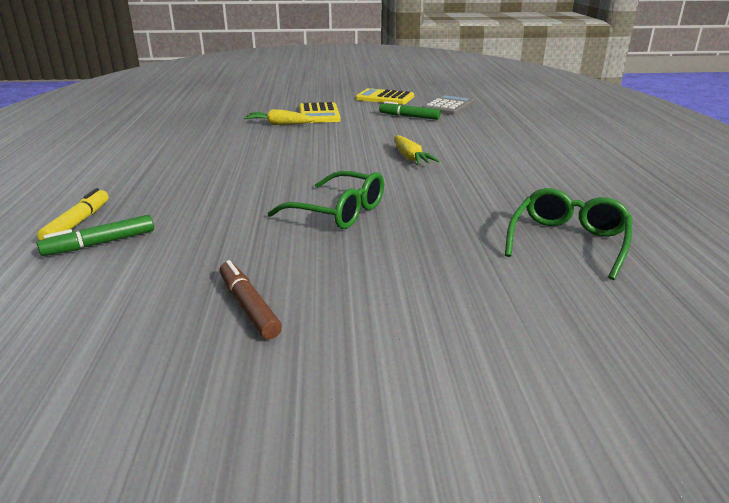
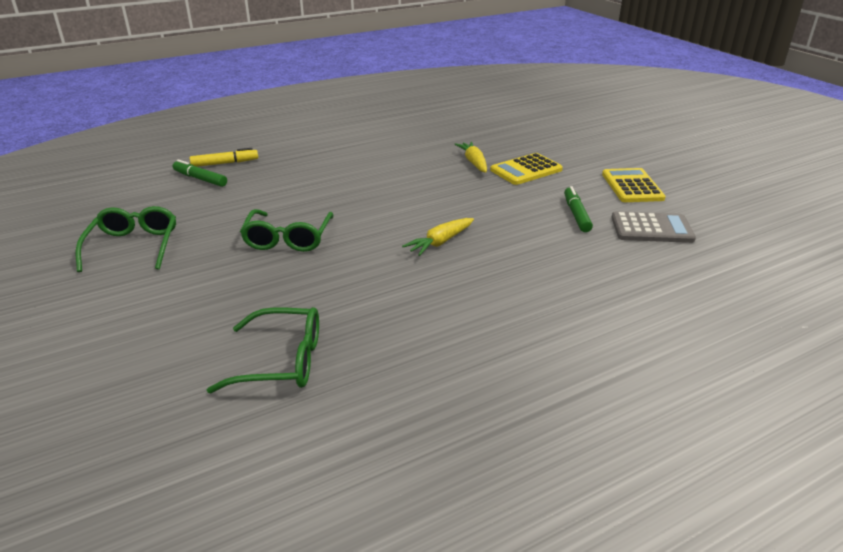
camera: 65 degrees right, 5 degrees up
(248, 307) = (134, 246): brown marker -> green glasses

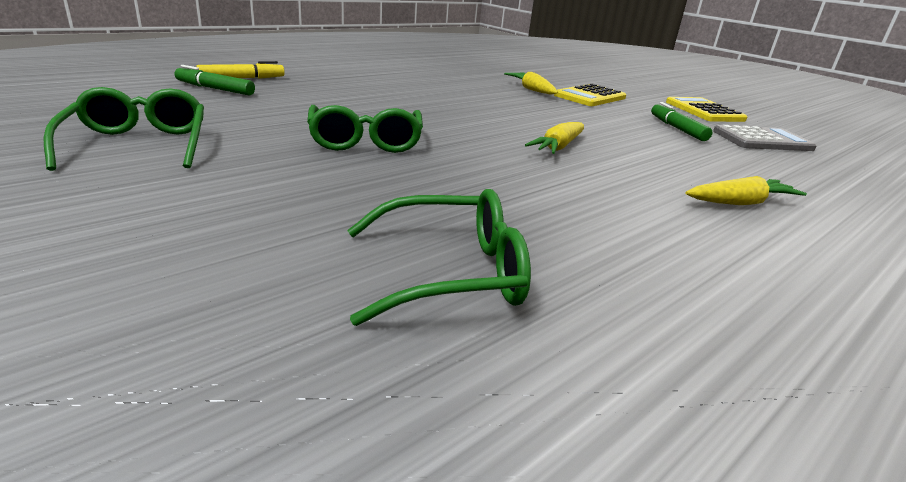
camera: 15 degrees left, 5 degrees down
(546, 306) = (740, 203): none -> yellow carrot

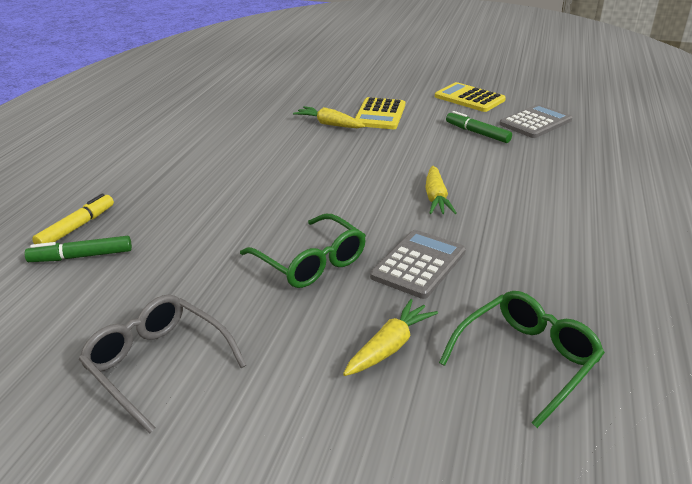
camera: 30 degrees left, 5 degrees up
(139, 144) = (157, 364): green glasses -> grey glasses
(461, 174) = (418, 264): none -> grey calculator
(740, 203) = (587, 205): yellow carrot -> yellow carrot (389, 347)

